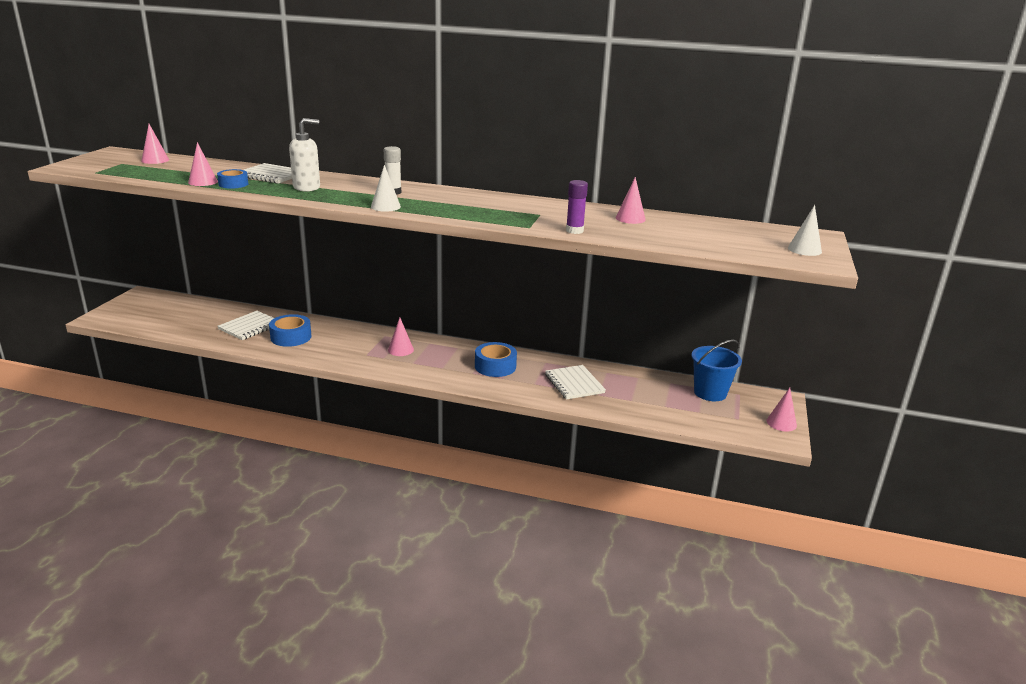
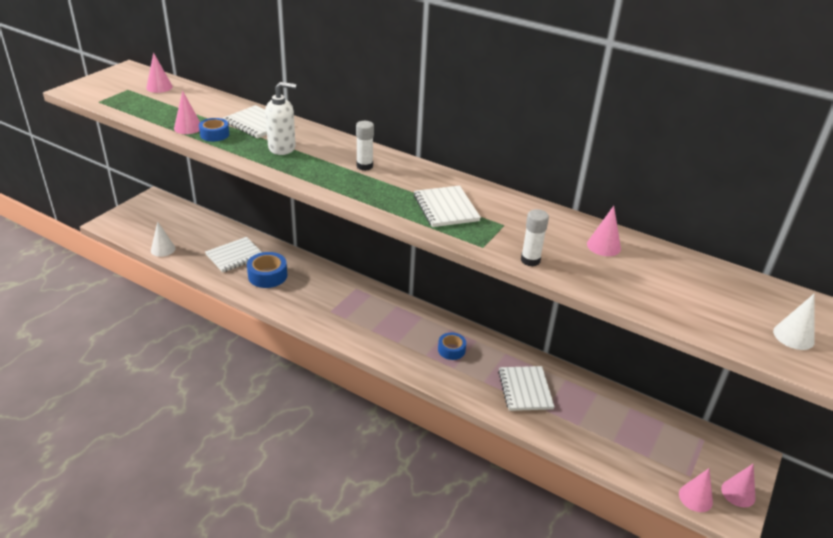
camera: 15 degrees right, 10 degrees up
(385, 206) = (346, 190): white cone -> white cone (163, 249)
(400, 350) = (365, 310): pink cone -> pink cone (695, 498)
(483, 209) = (446, 208): none -> white notebook
(495, 366) = (451, 350): blue tape -> blue tape, size x0.64
(574, 231) = (530, 260): purple glue stick -> white glue stick
(710, 393) = (670, 431): blue bucket -> none

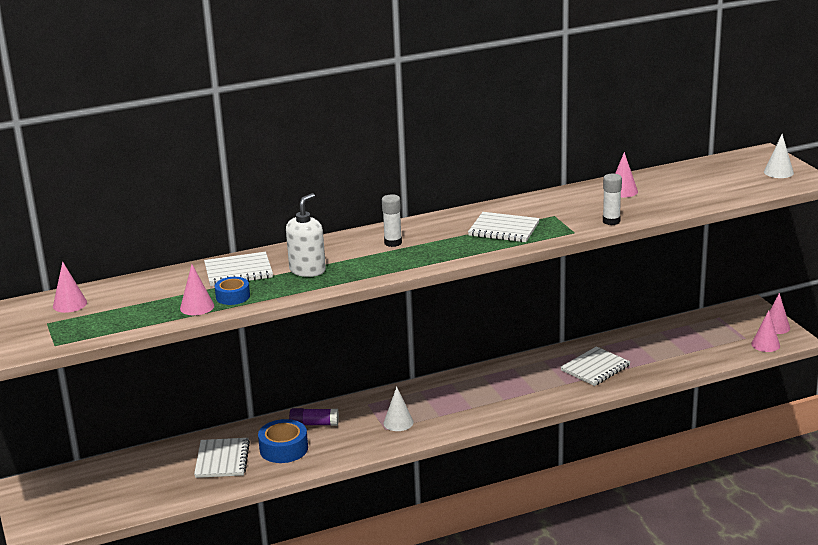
camera: 50 degrees left, 10 degrees down
(163, 249) = (146, 505): white cone -> white cone (398, 422)
(309, 275) = (314, 424): none -> purple glue stick
(451, 350) = (511, 384): blue tape -> none
(525, 389) = (595, 368): white notebook -> white notebook turned 75 degrees counterclockwise

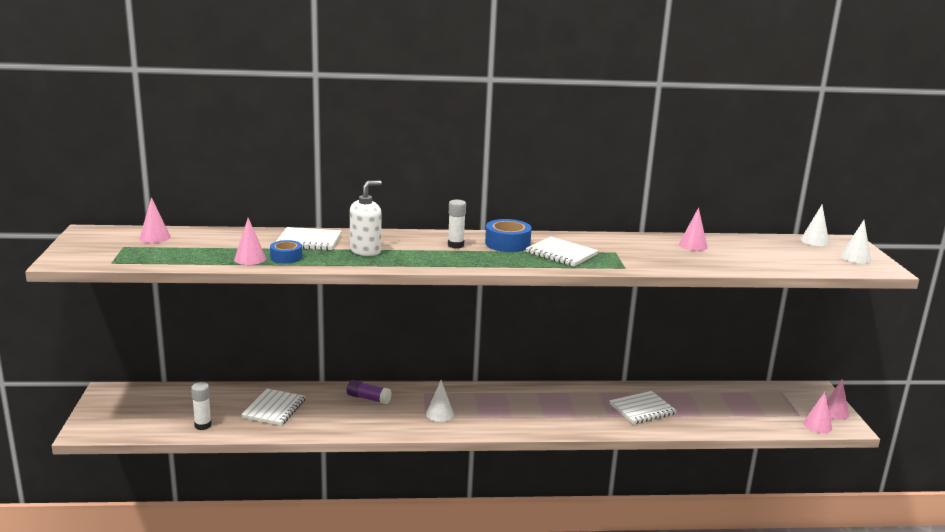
camera: 15 degrees right, 5 degrees down
(284, 449) = (329, 412): blue tape -> blue tape (507, 243)
(611, 221) = (666, 266): white glue stick -> white glue stick (203, 425)
(733, 160) = (814, 241): none -> white cone

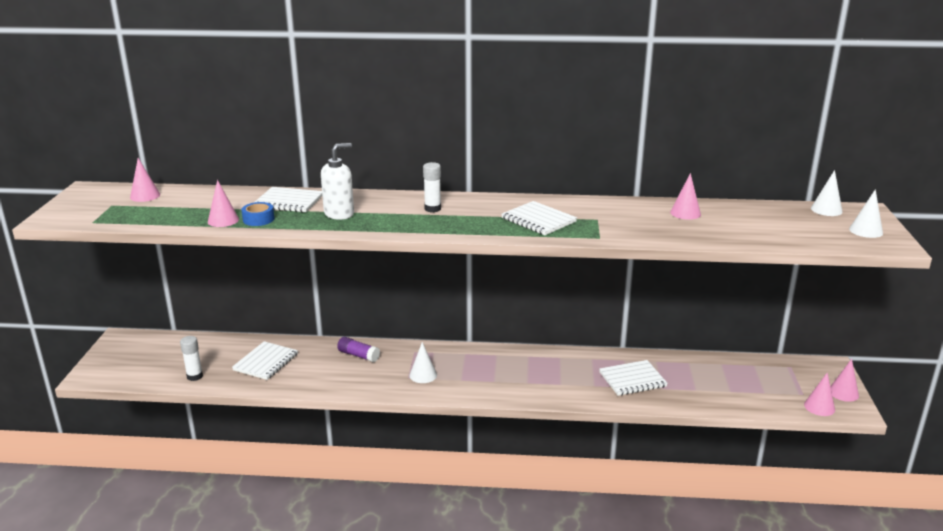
camera: 10 degrees right, 5 degrees up
(507, 243) = (487, 208): blue tape -> none

